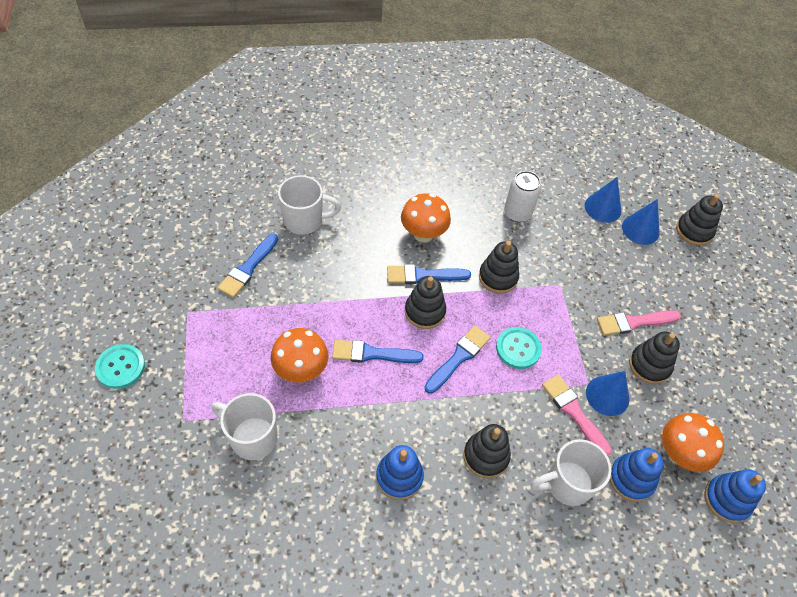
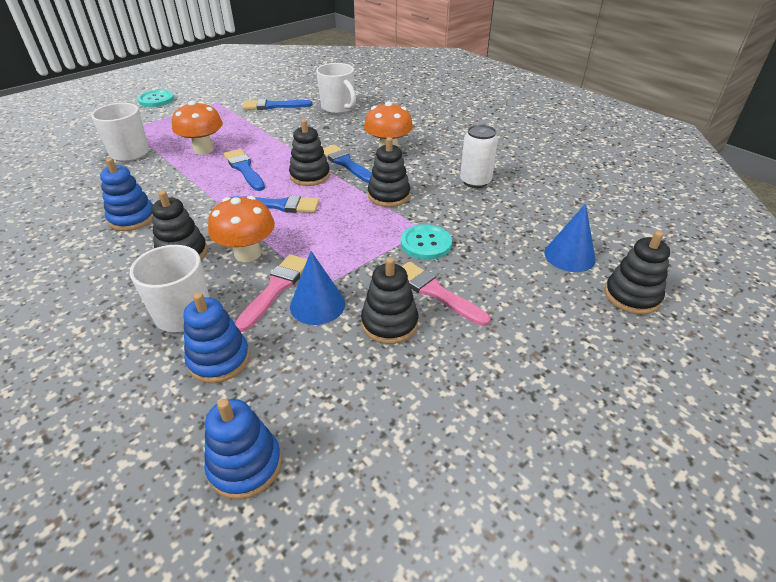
camera: 60 degrees right, 15 degrees down
(518, 348) = (320, 231): turquoise button -> turquoise button (426, 243)
(602, 208) = (558, 223): blue cone -> none
(679, 454) = (284, 391): orange mushroom -> orange mushroom (247, 254)

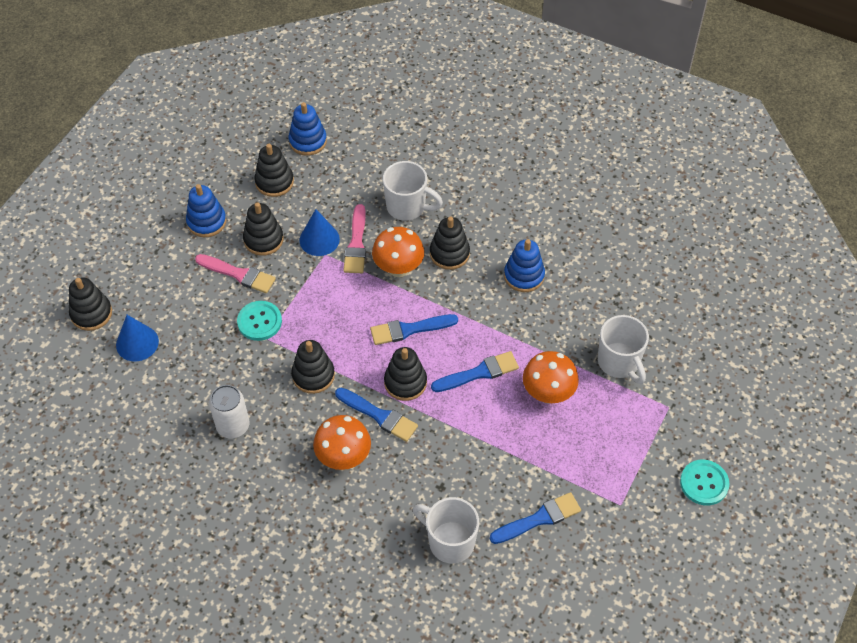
camera: 160 degrees right, 15 degrees up
(219, 359) = (359, 185): blue stacking toy -> blue stacking toy (206, 222)
(244, 169) = (479, 373): blue brush -> blue brush turned 60 degrees counterclockwise
(339, 403) = (274, 182): none -> black stacking toy

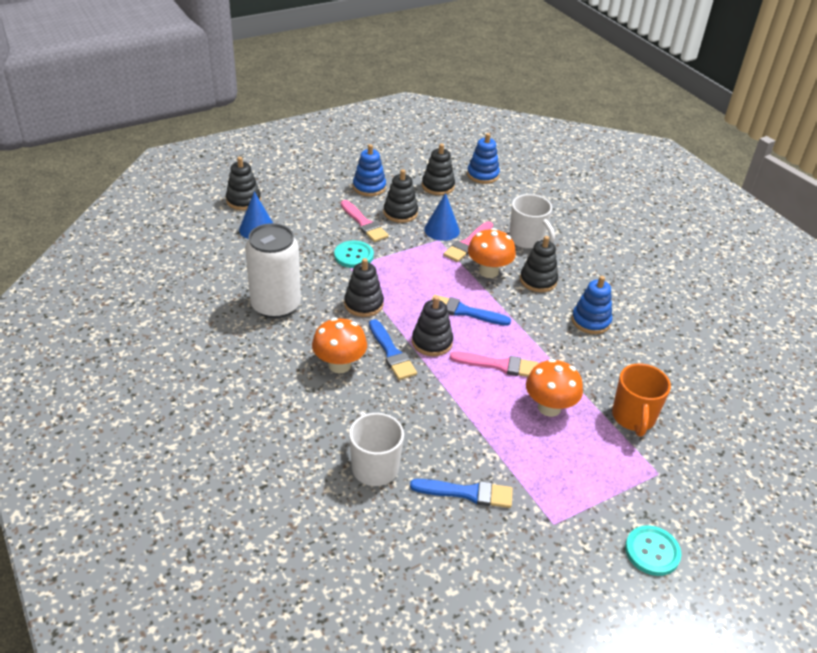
camera: 30 degrees right, 15 degrees down
(233, 426) = (276, 305): white can -> white can, size x1.63
(479, 373) = (499, 365): blue brush -> pink brush
(619, 362) = (633, 418): white mug -> orange mug

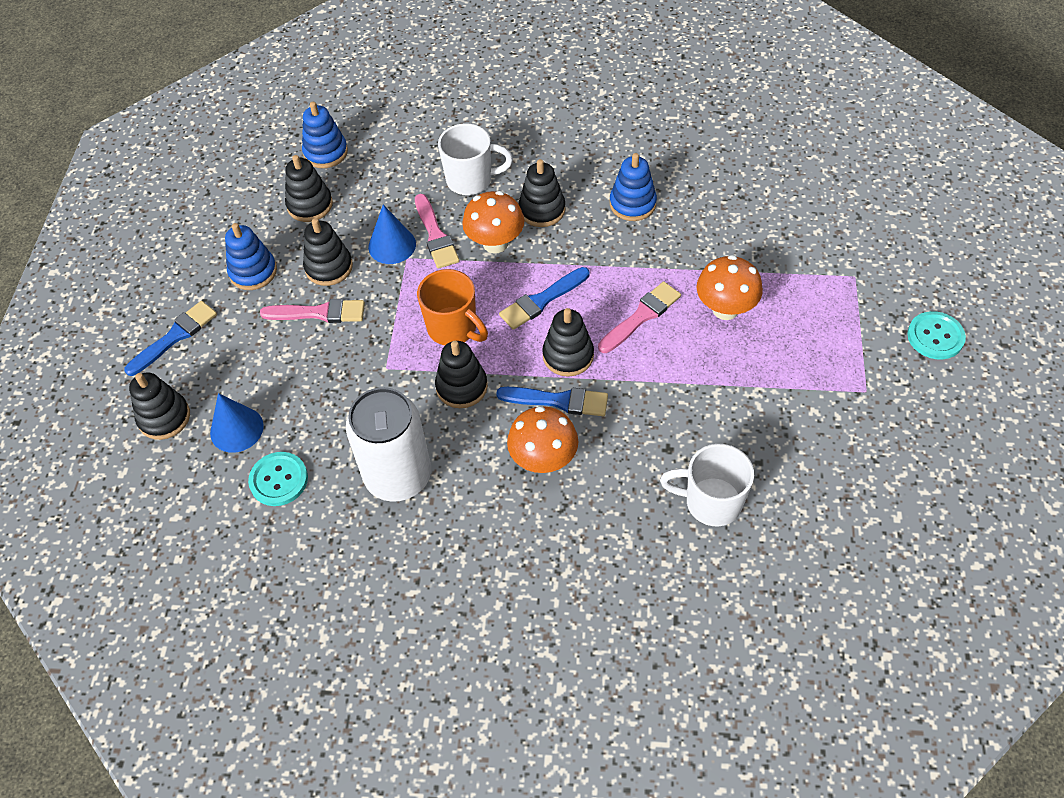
camera: 50 degrees left, 15 degrees up
(354, 255) = (370, 353): turquoise button -> turquoise button (279, 480)
(467, 493) = (791, 439): blue brush -> blue brush (175, 336)
(633, 418) = (779, 252): orange mug -> orange mug (453, 328)

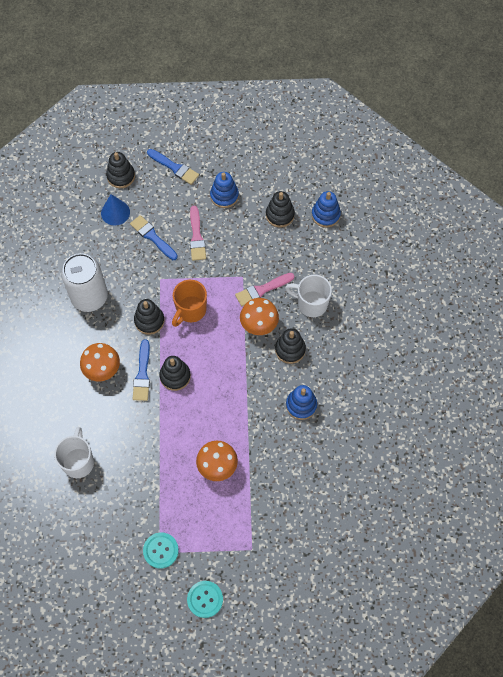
camera: 80 degrees right, 10 degrees up
(279, 480) = (85, 239): turquoise button -> turquoise button (161, 550)
(329, 267) = (231, 235): black stacking toy -> none
(392, 245) = (251, 266): blue cone -> none
(471, 180) = (311, 304): white mug -> white mug turned 120 degrees clockwise
(542, 300) = (215, 357): blue brush -> blue brush (152, 237)
(641, 316) = (208, 416): pink brush -> none

